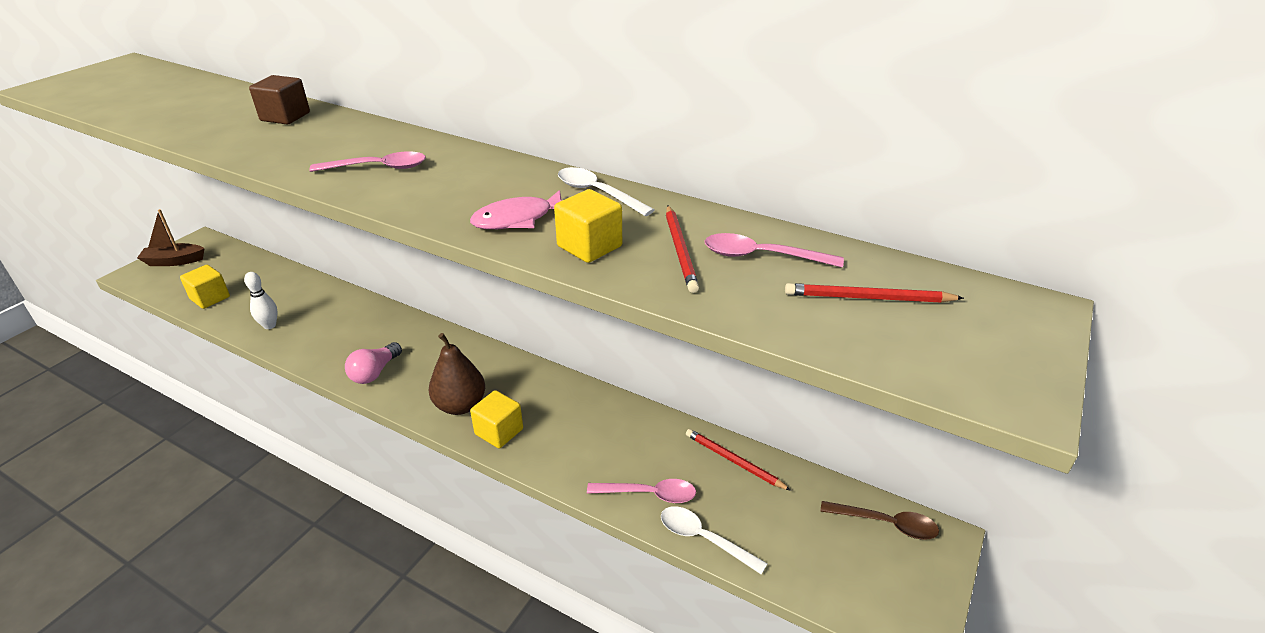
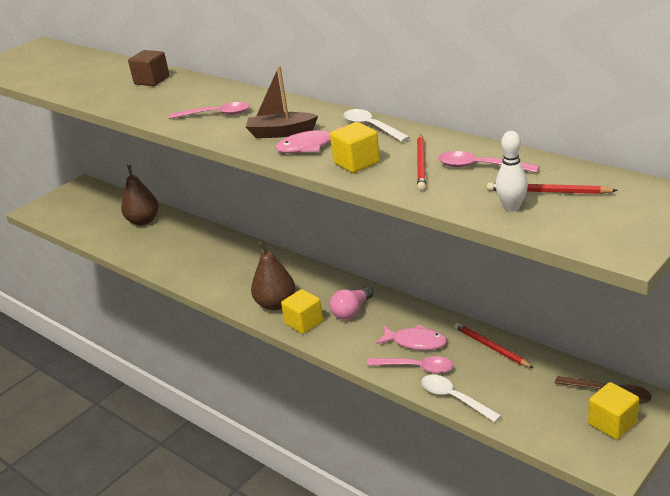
camera: 15 degrees right, 5 degrees down
(174, 261) = (62, 200): brown boat -> brown boat (281, 133)
(210, 298) = (89, 227): yellow cube -> yellow cube (612, 423)
(269, 325) = (133, 247): white bowling pin -> white bowling pin (511, 207)
(282, 290) = (143, 221): none -> brown pear
(374, 372) = (212, 280): pink light bulb -> pink light bulb (352, 311)
(642, 456) = (415, 342): none -> pink fish

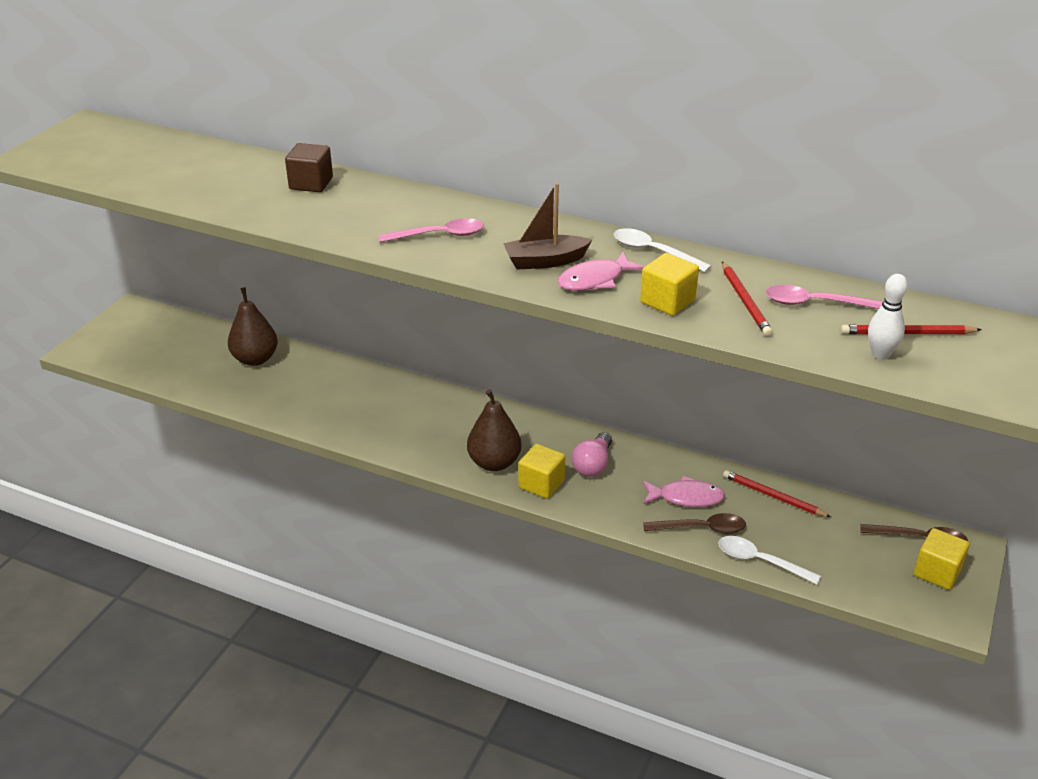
camera: 20 degrees left, 5 degrees up
(416, 367) = (701, 529): pink spoon -> brown spoon

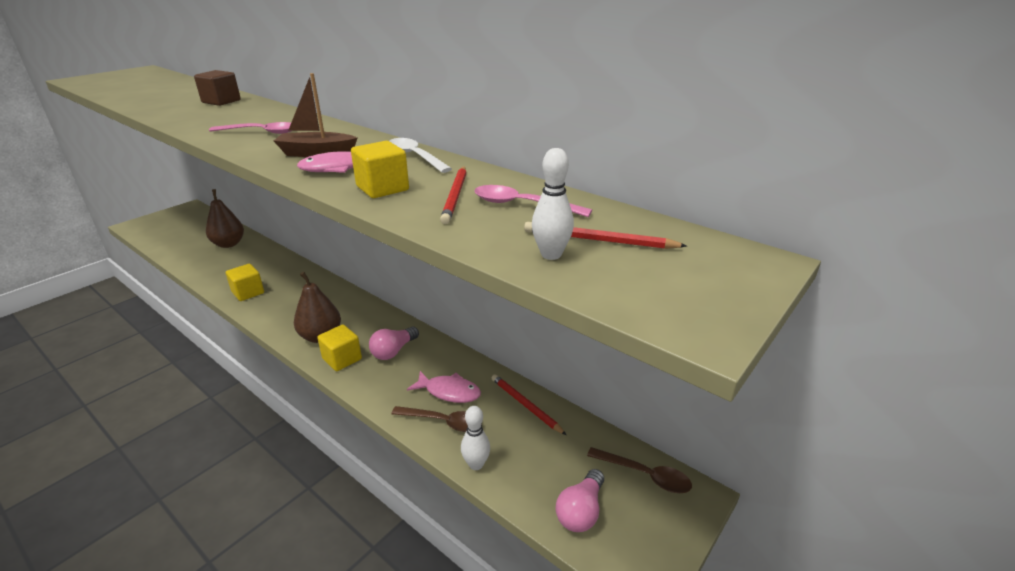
camera: 15 degrees right, 5 degrees down
(760, 561) = (476, 464): white spoon -> white bowling pin
(879, 581) = (581, 511): none -> pink light bulb
(937, 572) = (647, 515): yellow cube -> yellow cube (248, 292)

